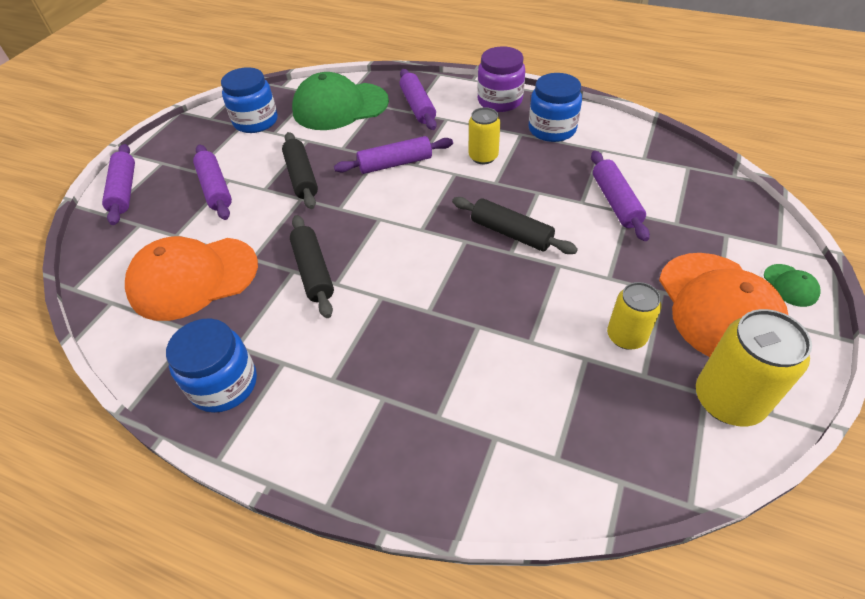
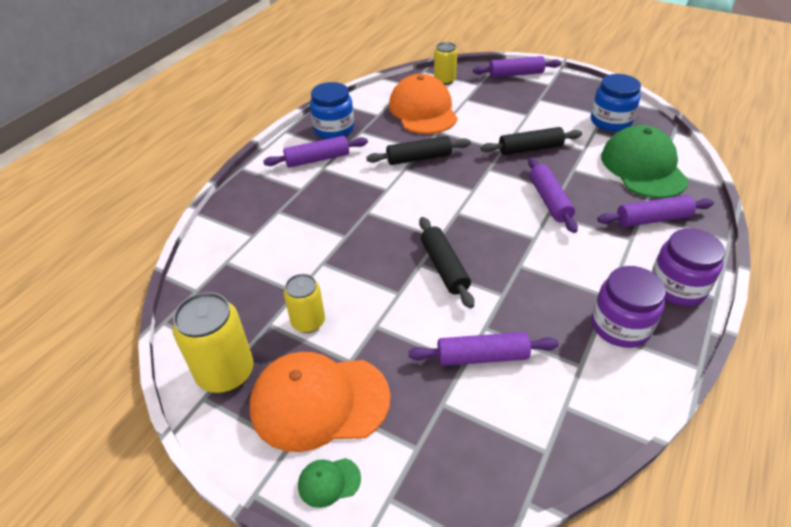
camera: 95 degrees right, 5 degrees down
(215, 188) = (516, 110): purple rolling pin -> purple rolling pin (317, 159)
(483, 157) = (562, 261): yellow can -> yellow can (444, 80)
(511, 233) = (444, 267): black rolling pin -> black rolling pin turned 60 degrees counterclockwise
(552, 129) = (620, 326): blue jar -> purple jar

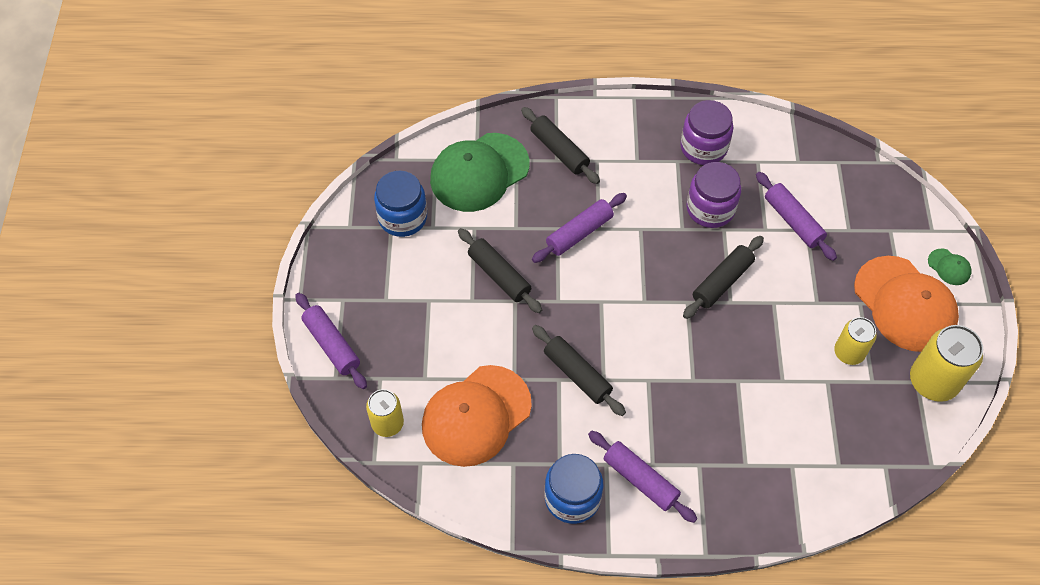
camera: 120 degrees left, 15 degrees up
(652, 219) = (559, 151): purple rolling pin -> black rolling pin
(677, 286) = (637, 121): purple jar -> purple jar (710, 209)

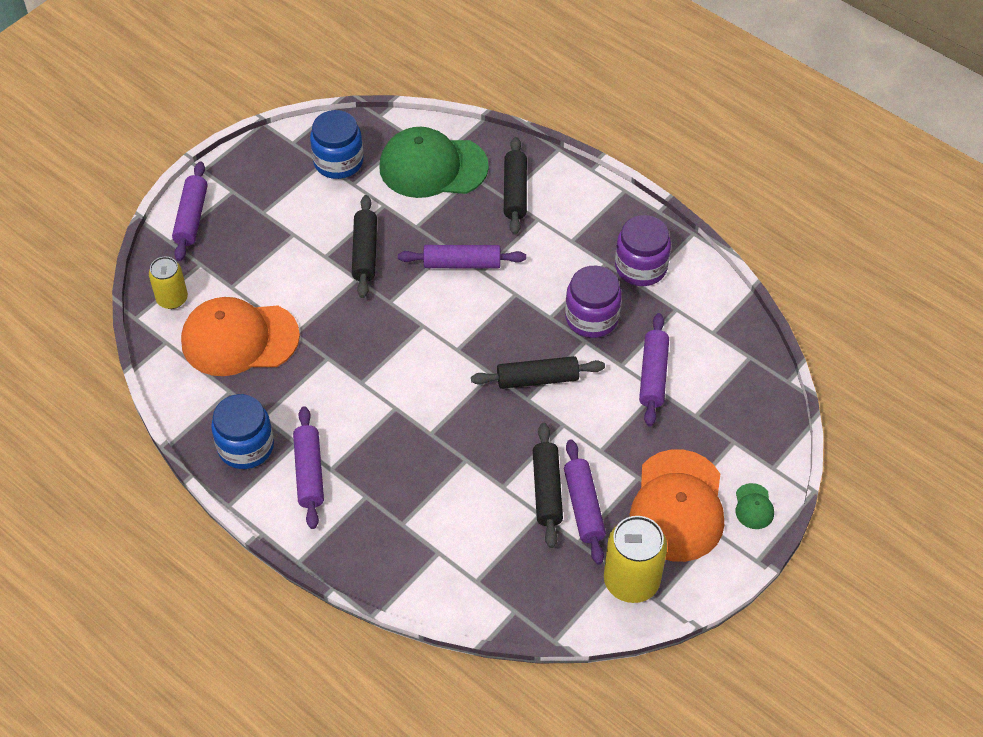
camera: 40 degrees right, 5 degrees down
(577, 374) = (345, 364): black rolling pin -> black rolling pin (546, 490)
(849, 352) = (583, 507): yellow can -> purple rolling pin

